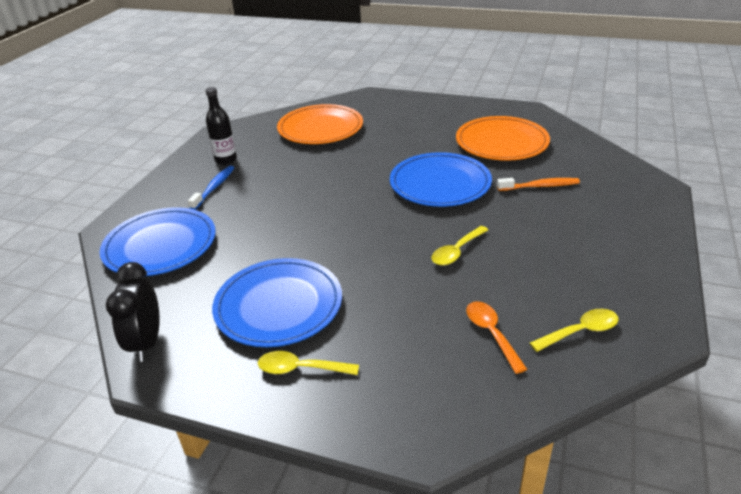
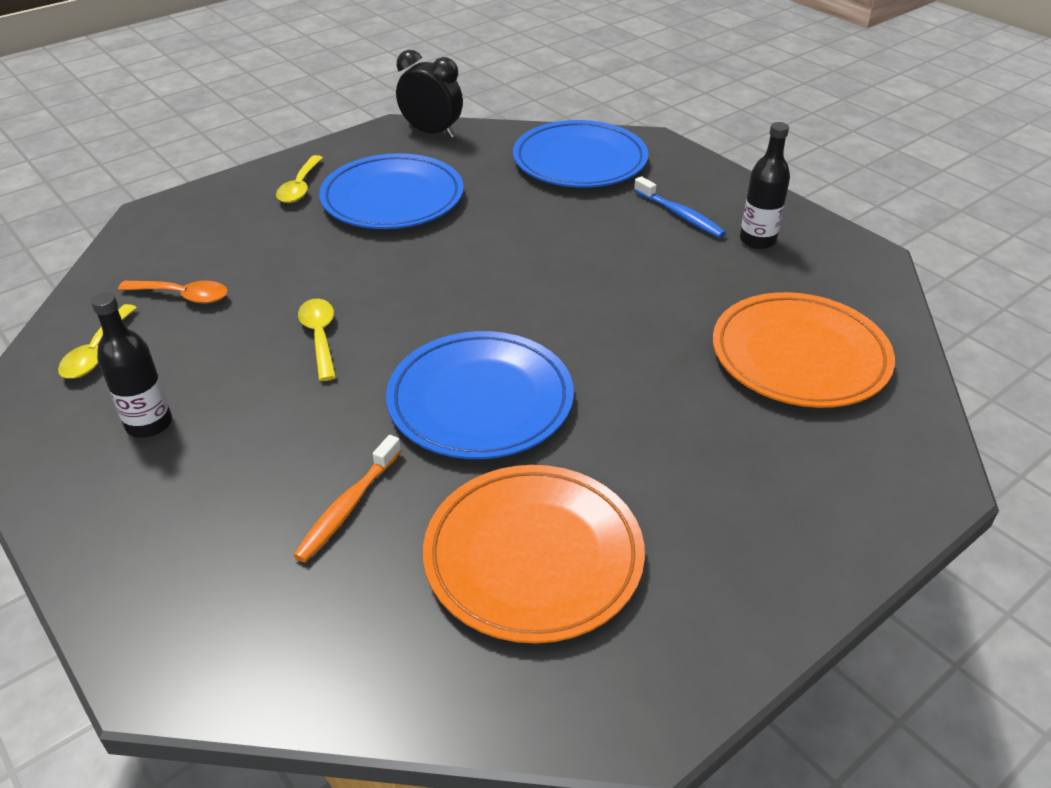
camera: 120 degrees right, 5 degrees up
(300, 369) = (300, 187): yellow spoon -> yellow spoon turned 150 degrees clockwise
(588, 267) = (149, 424): none -> black bottle

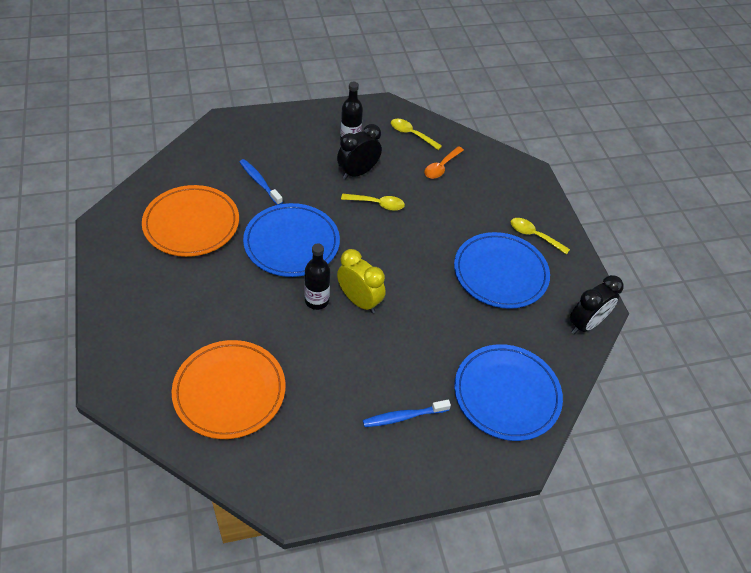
camera: 110 degrees right, 10 degrees up
(246, 383) = (358, 172): none -> black clock
(348, 507) = (259, 182): orange toothbrush -> blue toothbrush
(541, 295) = (359, 301): none -> yellow clock
(757, 240) = (348, 445): black bottle -> black bottle (316, 301)

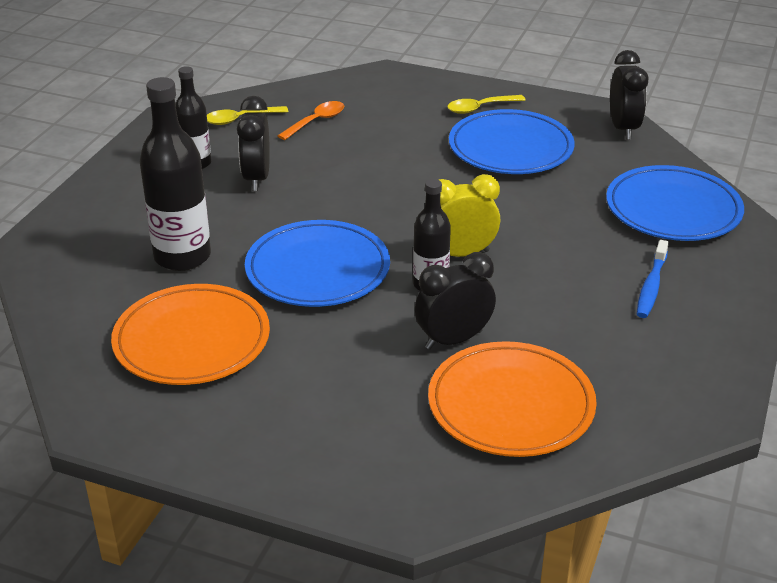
camera: 50 degrees left, 15 degrees down
(259, 182) = (182, 257): blue toothbrush -> black bottle
(271, 336) = (453, 340): none -> black clock
(377, 204) = (324, 184): yellow spoon -> none
(441, 167) = (316, 121): orange spoon -> orange spoon turned 120 degrees counterclockwise

